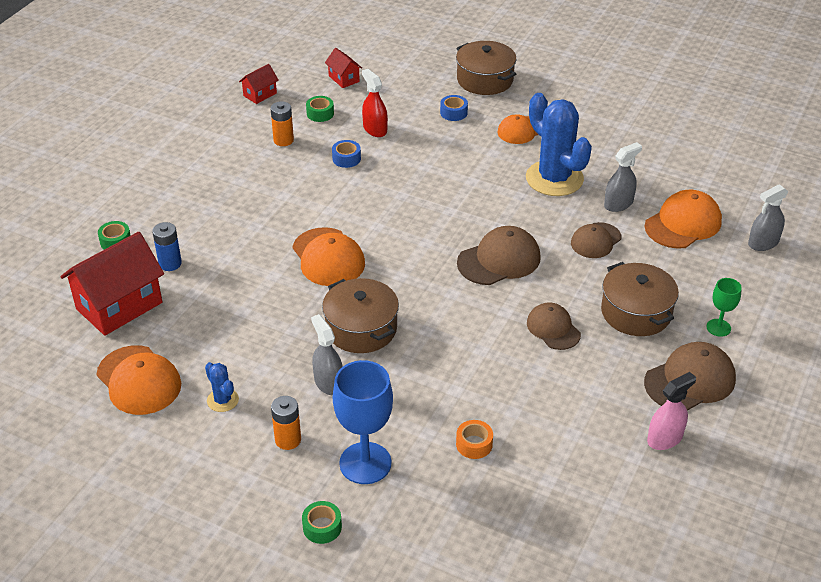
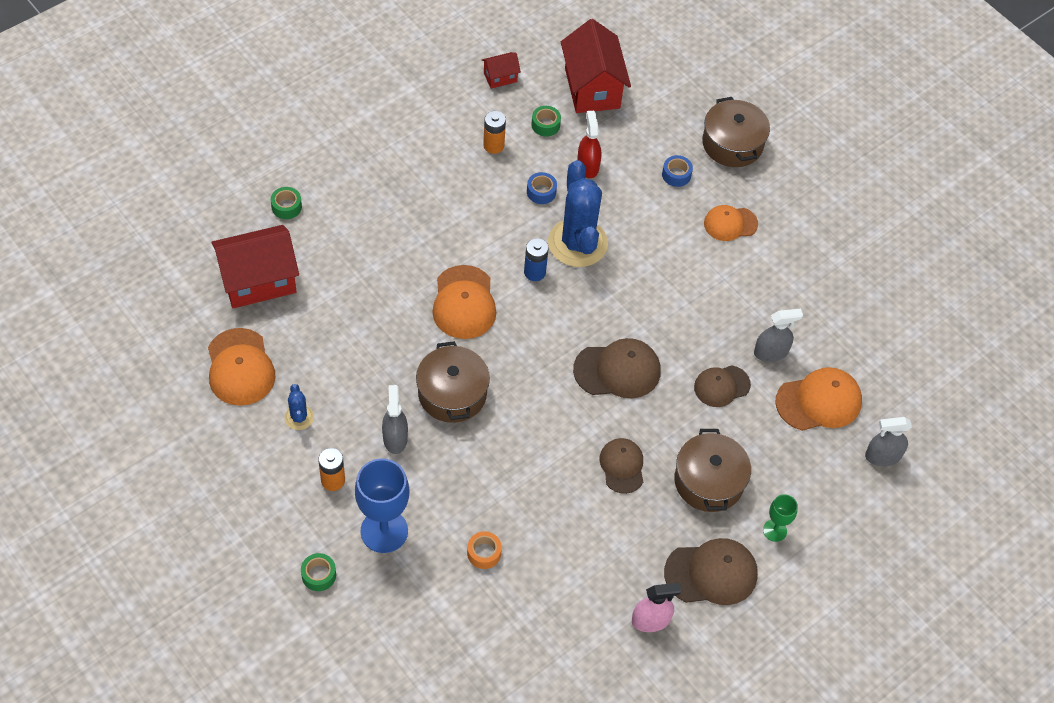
camera: 20 degrees right, 15 degrees up
(170, 263) = (322, 252): blue battery -> blue battery (534, 272)
(344, 79) = (592, 88): red house -> red house, size x2.10
(554, 178) = (727, 297): blue cactus -> blue cactus (577, 243)

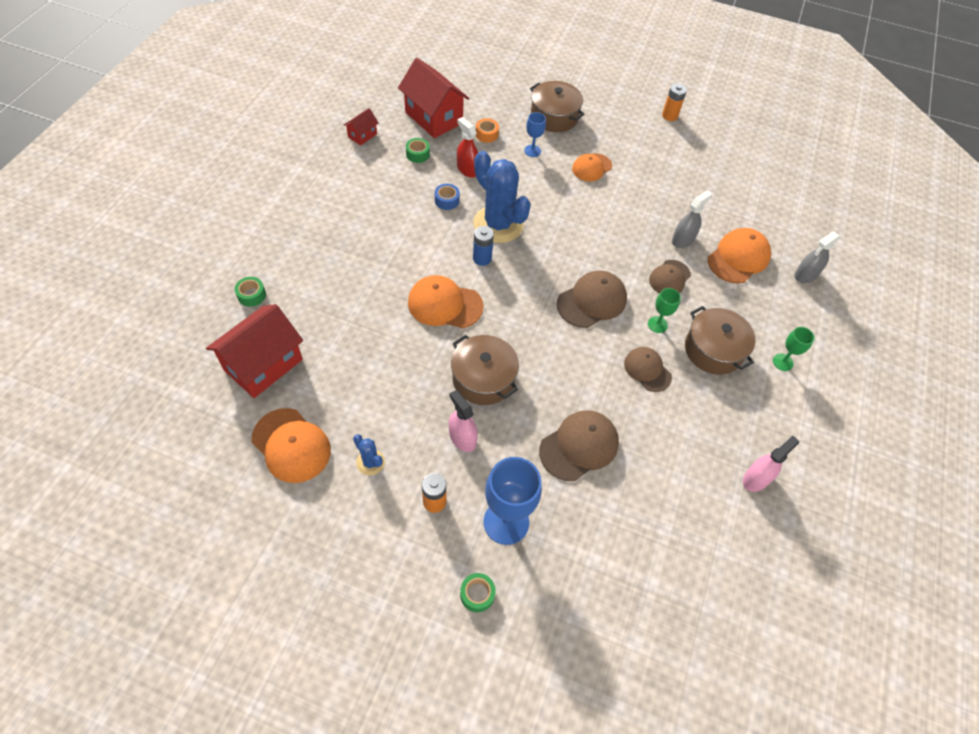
camera: 30 degrees left, 0 degrees up
(395, 438) = (462, 438): grey spray bottle -> pink spray bottle
(464, 303) = (444, 304): orange cap -> orange cap turned 135 degrees clockwise
(484, 553) = (597, 495): orange tape -> orange tape (486, 134)
(493, 145) = (389, 183): orange battery -> orange battery (669, 116)
(669, 427) = (657, 324): none -> green goblet
(676, 175) = (532, 151): blue tape -> blue goblet
(711, 573) = (767, 417): brown cap -> brown cap (579, 446)

